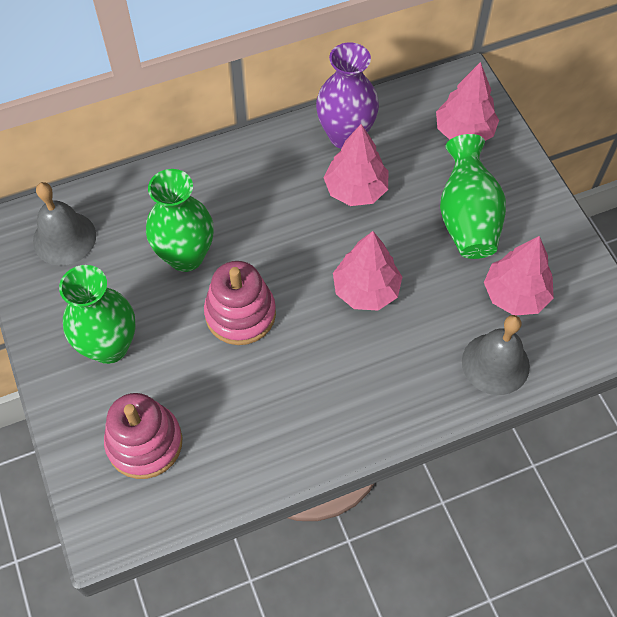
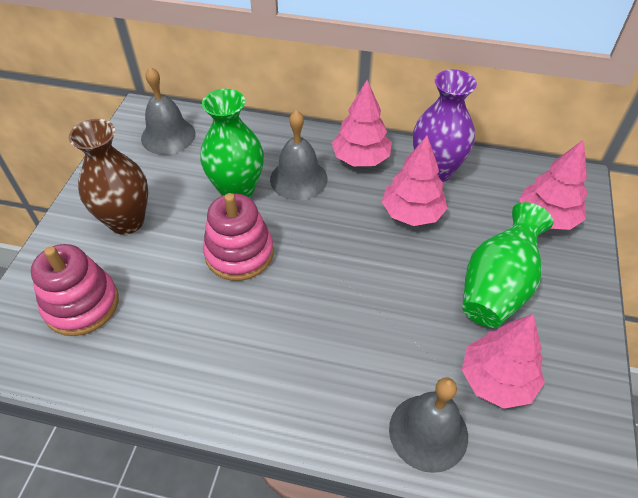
camera: 35 degrees right, 10 degrees down
(109, 346) = (127, 221): green vase -> brown vase
(232, 212) = (298, 179): none -> grey bell
(366, 290) = (357, 294): pink tree -> pink tree (361, 158)

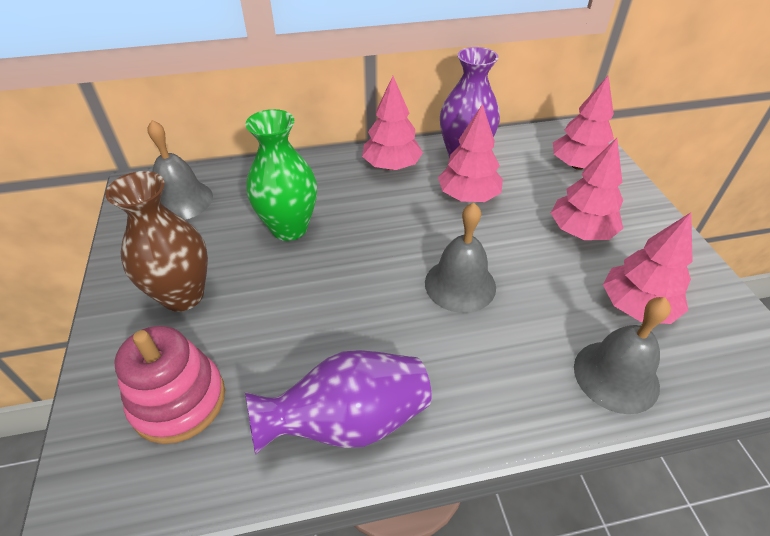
camera: 25 degrees left, 5 degrees down
(187, 372) = (348, 421): none -> purple vase
(239, 253) = (329, 284): pink stacking toy -> none
(298, 179) = (344, 199): grey bell -> grey bell (460, 284)
(497, 287) = (581, 231): green vase -> pink tree

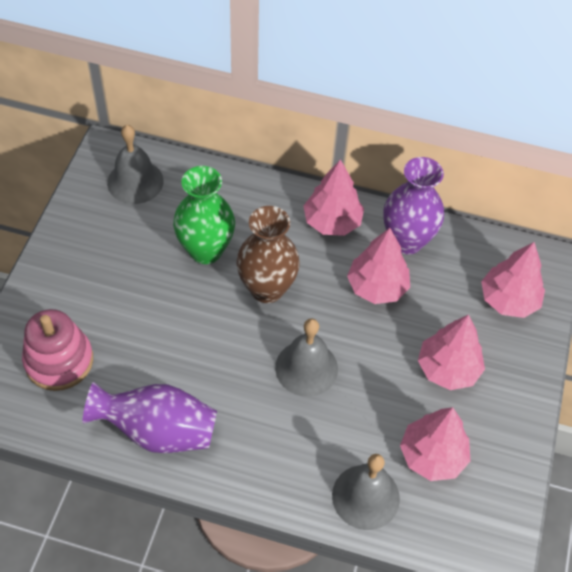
camera: 25 degrees right, 10 degrees up
(183, 295) = (97, 277): brown vase -> brown vase (267, 289)

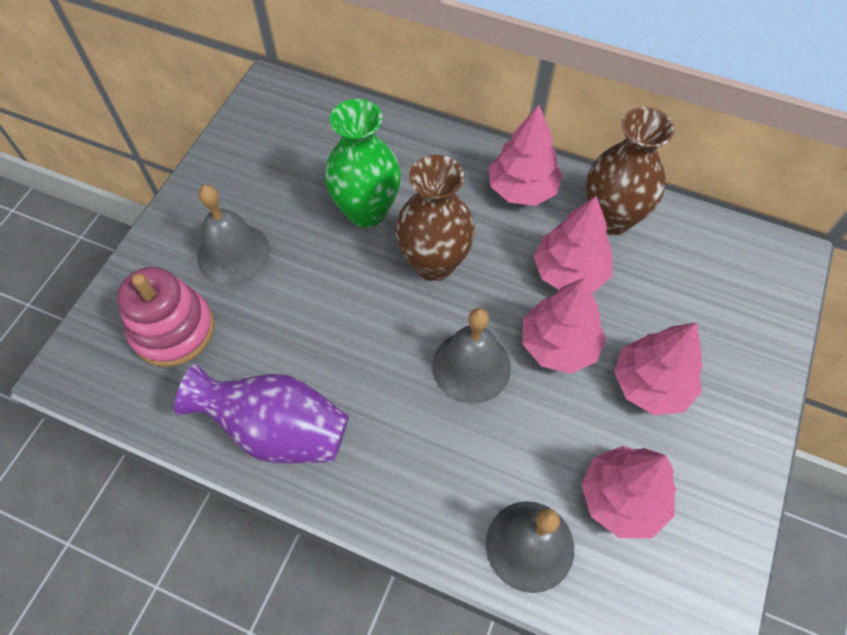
camera: 10 degrees right, 5 degrees up
(135, 181) = (296, 125): grey bell -> grey bell (233, 253)
(406, 241) = (611, 219): purple vase -> brown vase
(508, 300) = (735, 302): pink tree -> pink tree (559, 345)

